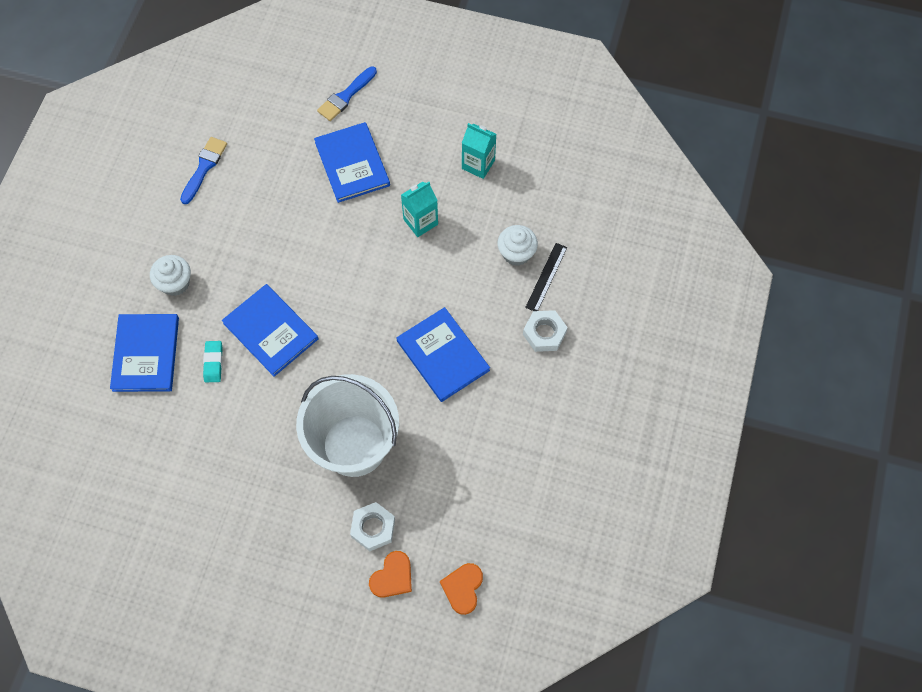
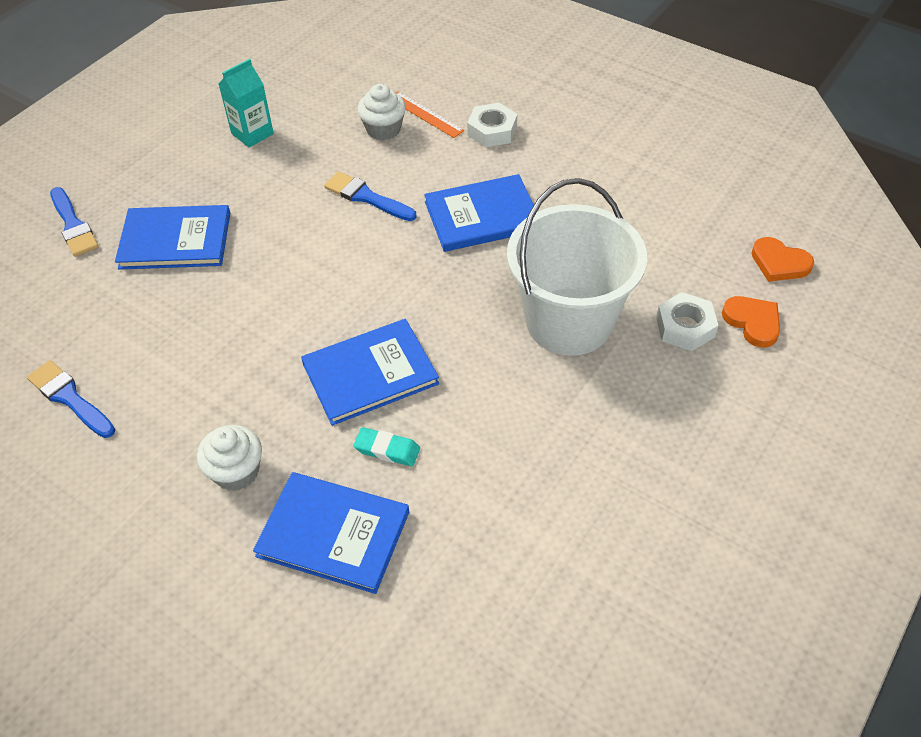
camera: 70 degrees left, 15 degrees down
(420, 222) = (296, 196): turquoise carton -> none
(436, 268) = (366, 197): none -> blue brush
(546, 277) = (425, 114): black ruler -> orange ruler

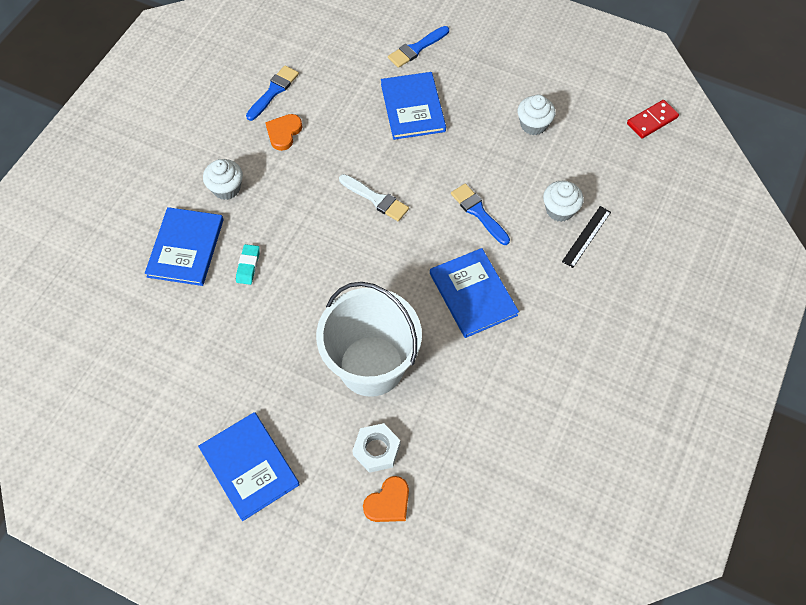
camera: 80 degrees right, 10 degrees up
(252, 133) = (533, 125): turquoise carton -> white cupcake
(285, 43) = (652, 121): none -> red domino
(315, 293) = (376, 199): none -> white brush
(366, 197) = (478, 212): blue brush -> blue brush turned 60 degrees counterclockwise
(370, 373) = (308, 245): blue book -> blue book (249, 466)
(425, 114) = (586, 236): orange ruler -> black ruler
(492, 131) = (577, 289): white nut -> none
(779, 263) = (459, 527): orange heart -> orange heart (284, 133)

